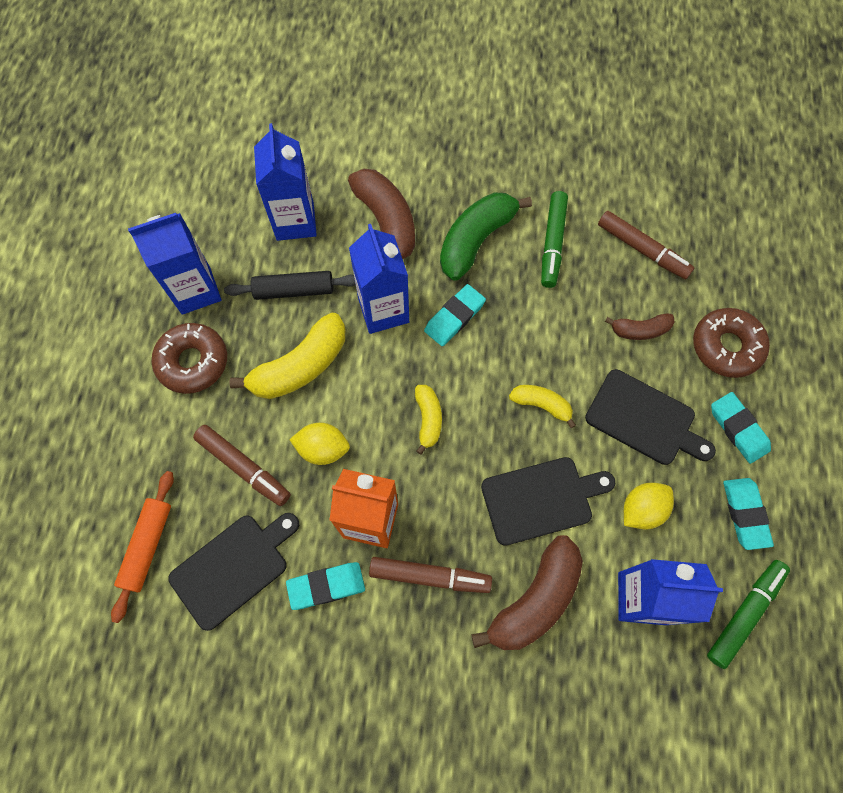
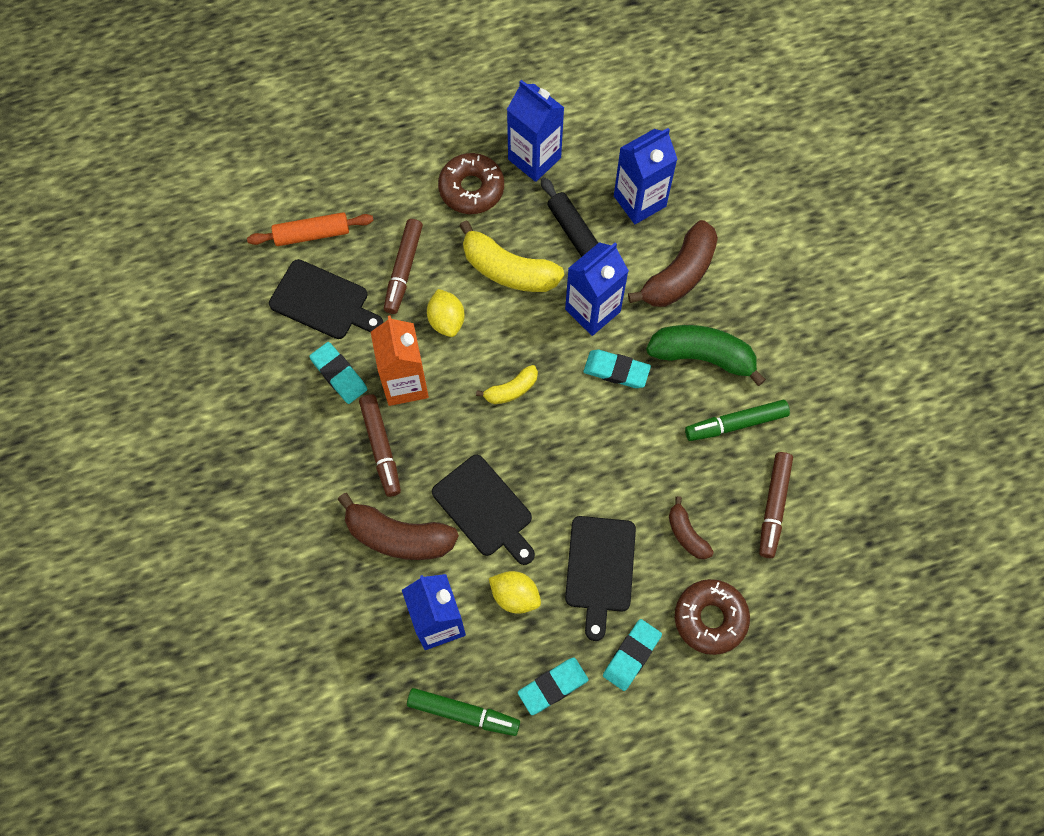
camera: 65 degrees right, 0 degrees up
(541, 405) = (570, 476): yellow banana -> none

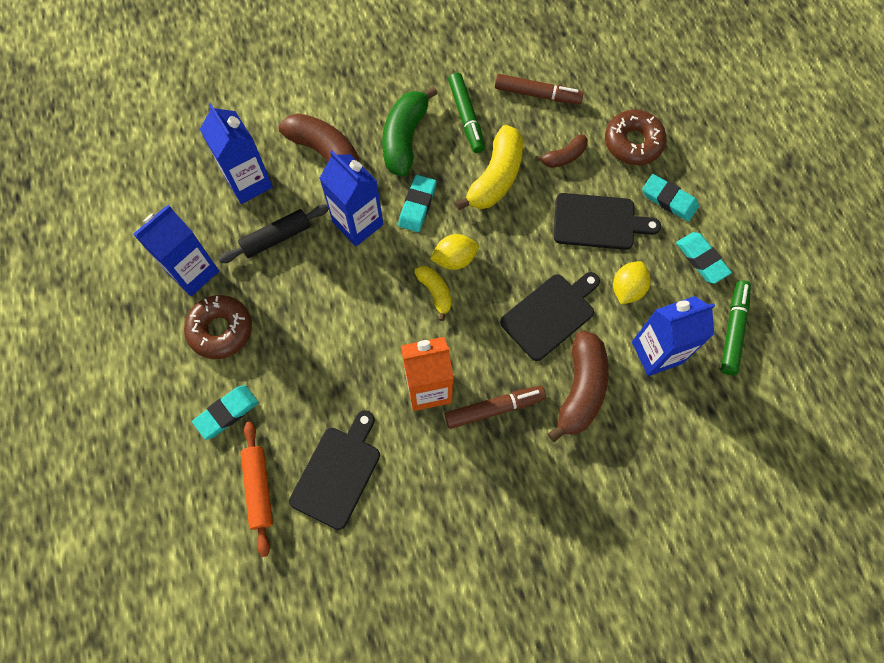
camera: 90 degrees left, 0 degrees up
(339, 374) = (418, 452): turquoise eraser -> turquoise eraser (227, 413)
(403, 270) = (306, 393): brown marker -> none
(446, 320) = (363, 351): yellow lemon -> yellow lemon (454, 259)
(508, 270) = (312, 295): yellow banana -> yellow banana (496, 177)

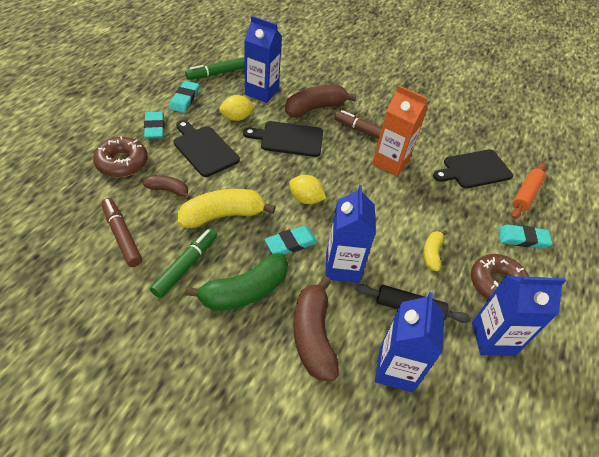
camera: 140 degrees left, 20 degrees down
(435, 292) = (337, 194): yellow banana -> yellow banana (431, 253)

